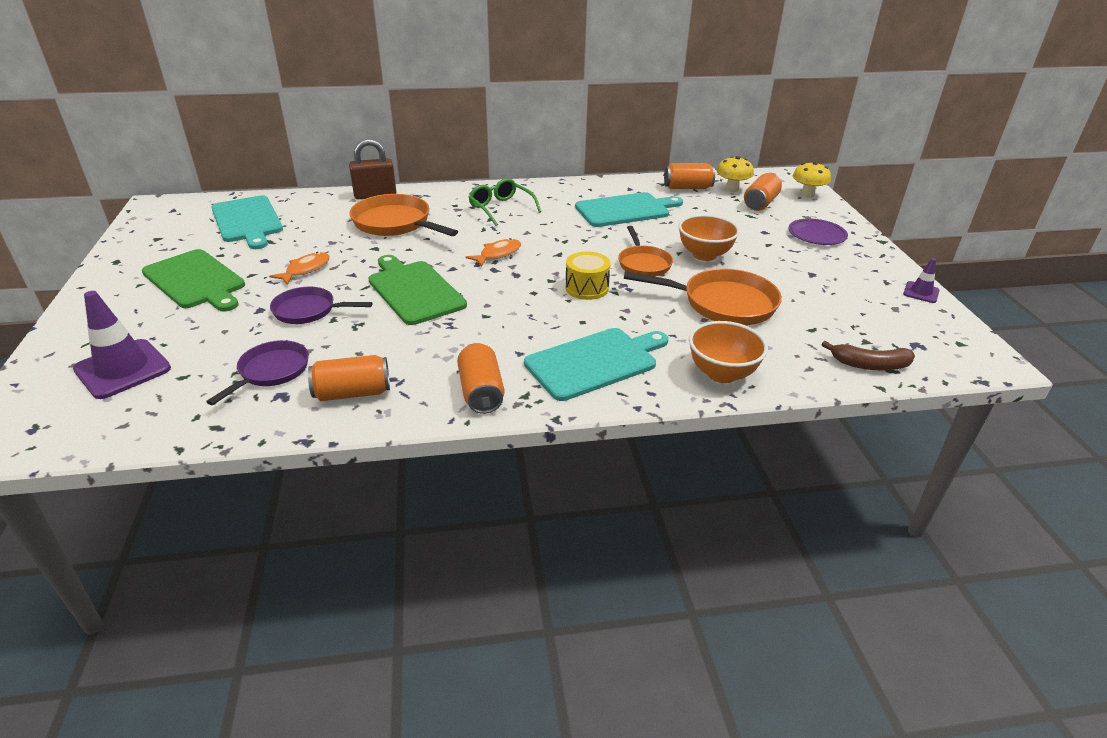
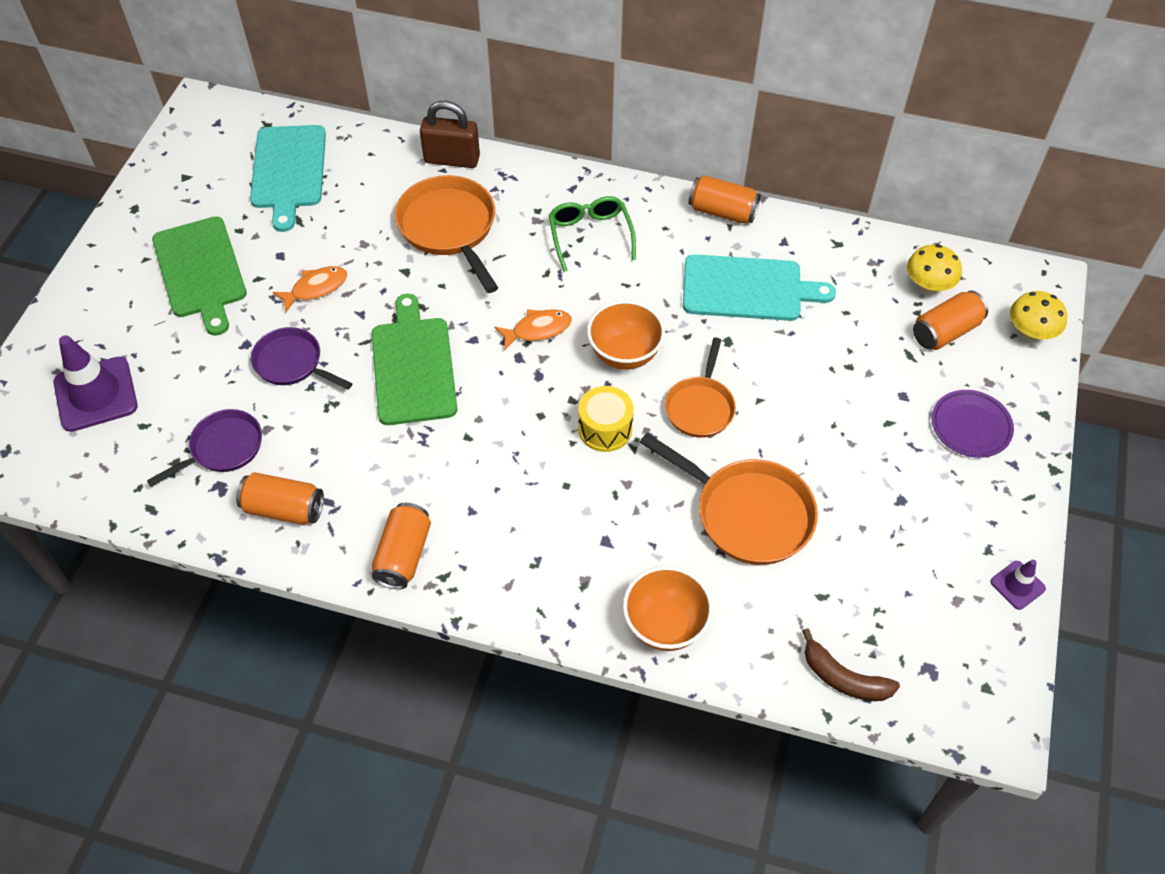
camera: 25 degrees right, 20 degrees up
(595, 362) = (541, 555): turquoise cutting board -> none
(687, 188) = (866, 264): orange can -> orange can (722, 211)
(704, 255) = (788, 416): orange bowl -> orange bowl (624, 354)

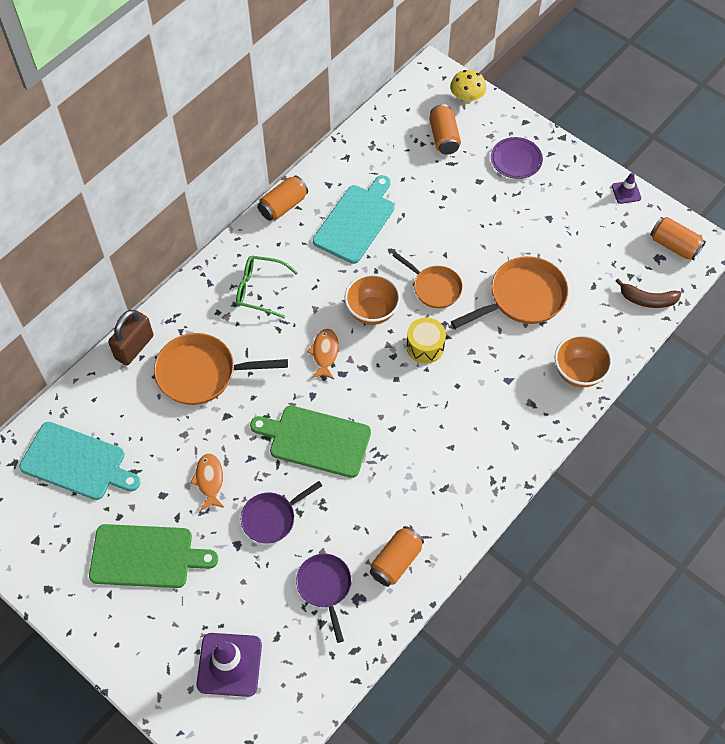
camera: 65 degrees left, 5 degrees up
(403, 555) = (466, 498): orange can -> orange can (674, 245)
(843, 678) = (647, 299): brown banana -> brown banana turned 45 degrees clockwise
(928, 287) = (406, 129): yellow mushroom -> none

